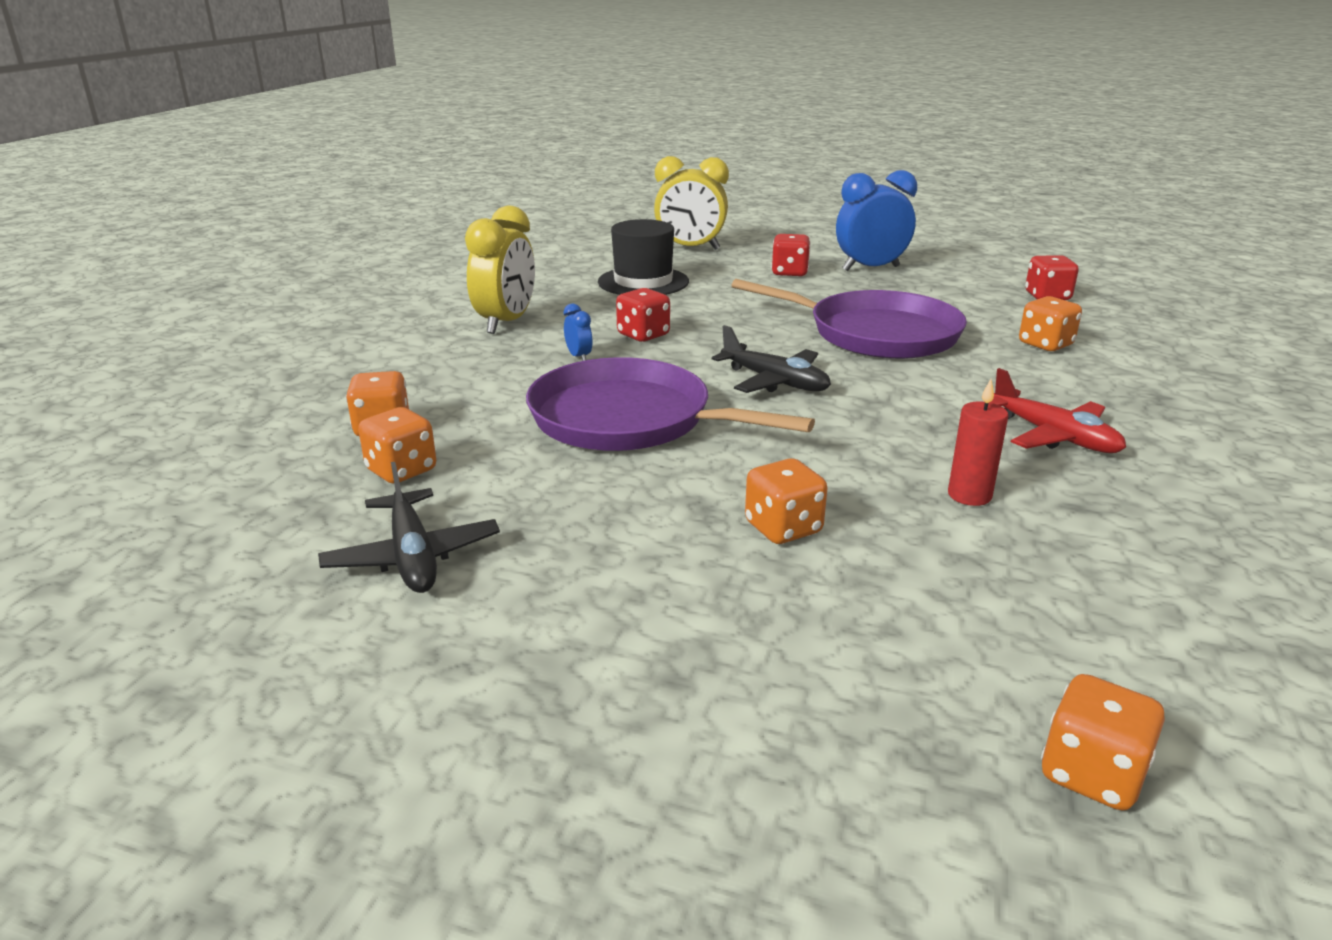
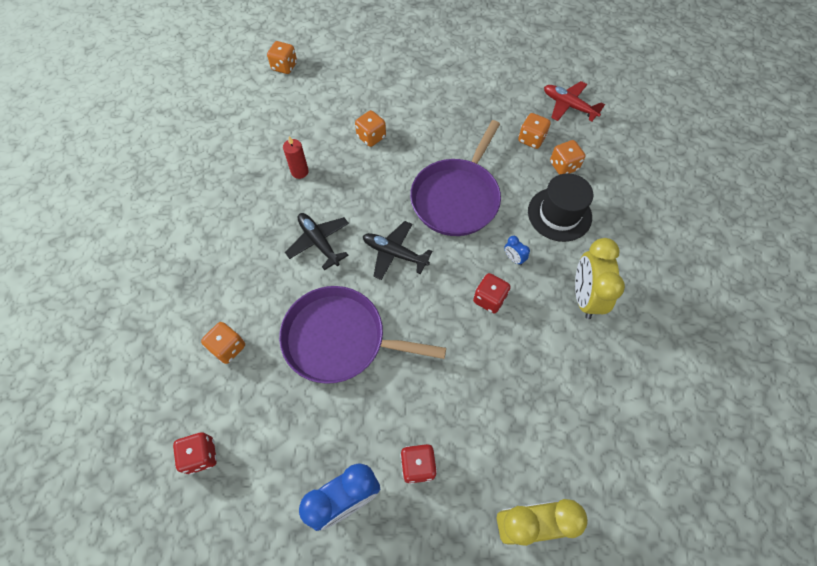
camera: 165 degrees right, 35 degrees up
(412, 556) = (492, 98): black plane -> black plane (319, 242)
(629, 419) = (457, 198): purple pan -> purple pan turned 105 degrees clockwise
(643, 282) = (531, 406): black hat -> black hat (559, 214)
(1054, 436) = (253, 227): red plane -> red plane (568, 106)

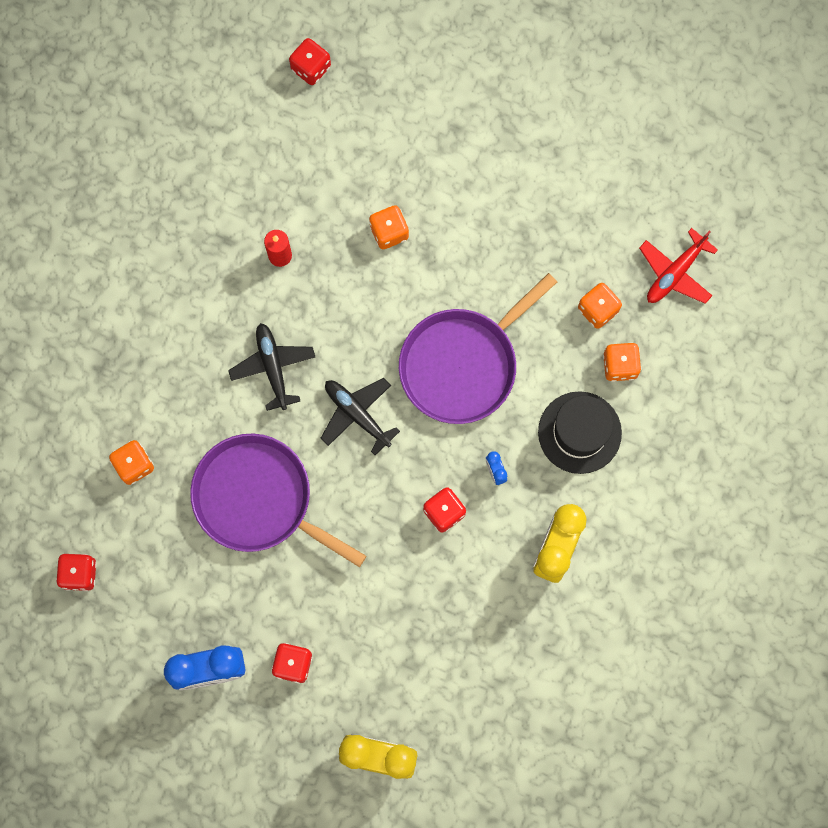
camera: 20 degrees right, 15 degrees up
(284, 67) = (311, 68): orange dice -> red dice
(568, 106) = (675, 273): red plane -> red plane turned 105 degrees counterclockwise

